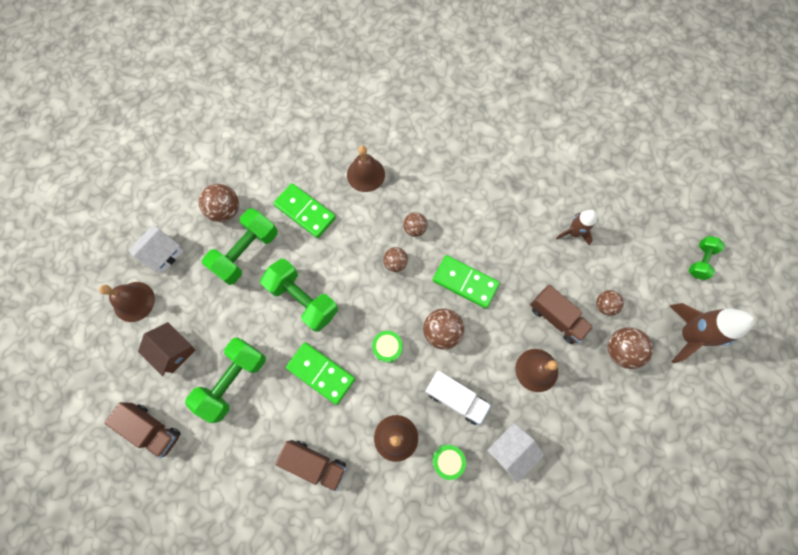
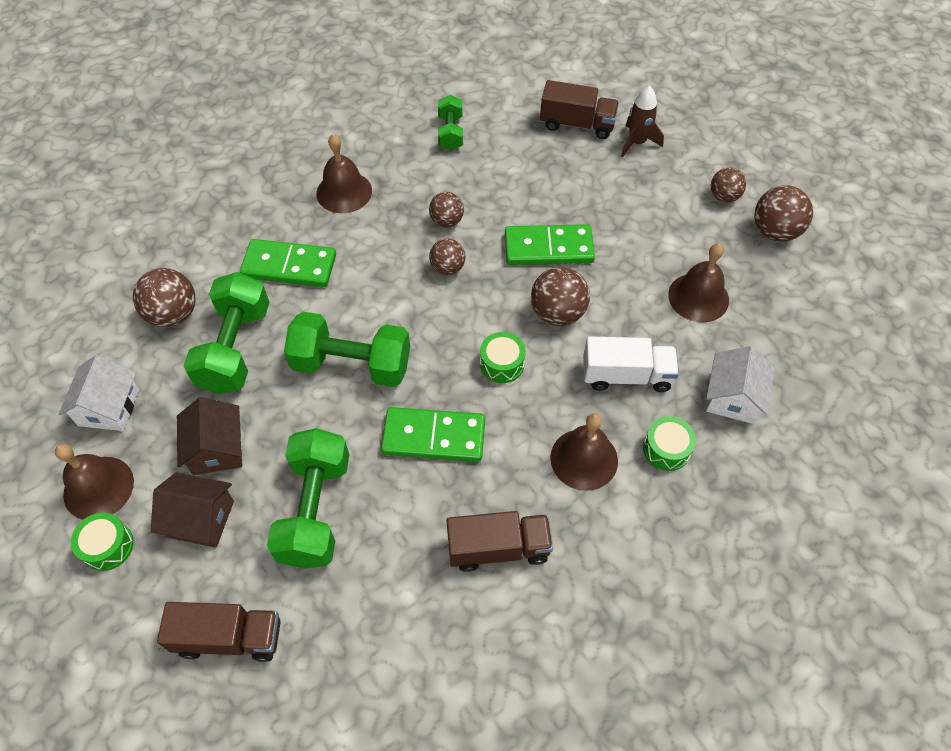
camera: 30 degrees left, 15 degrees down
(121, 339) = (108, 546): none -> green drum
(203, 312) = (216, 449): none -> brown house
(556, 318) = (681, 234): brown truck -> brown truck (577, 124)
(688, 335) = (832, 183): brown rocket -> none
(700, 261) = (790, 109): green dumbbell -> green dumbbell (450, 133)

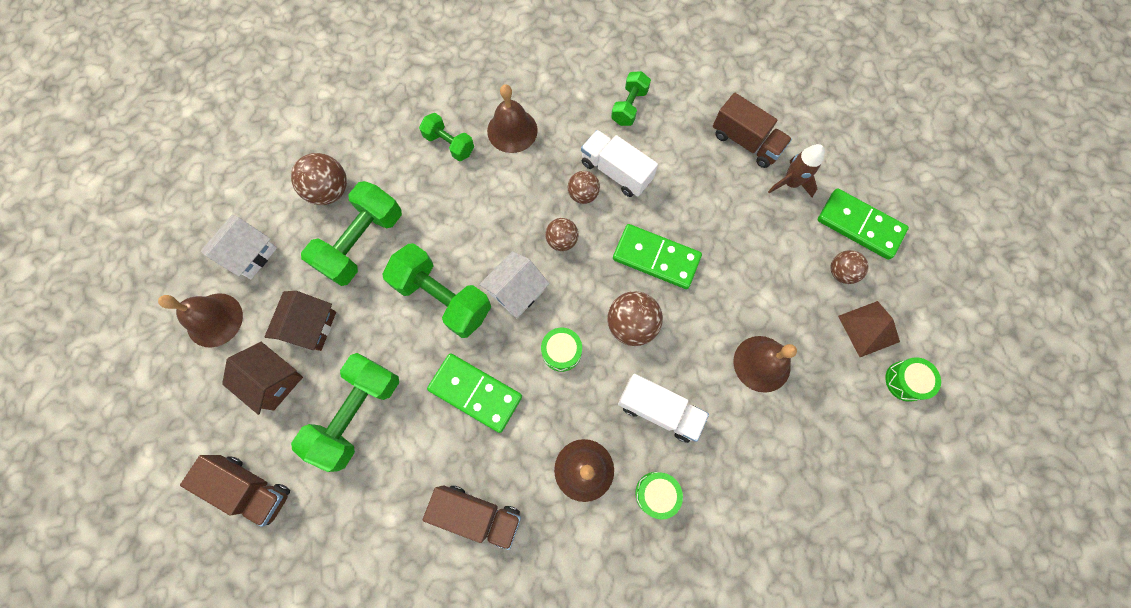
camera: 25 degrees right, 15 degrees up
(108, 546) = (201, 372): green drum -> green drum (905, 381)
(284, 226) = (449, 144): none -> green dumbbell
(289, 266) = (436, 184): green domino -> green domino (859, 226)
(468, 190) = (616, 172): none -> white truck
(732, 397) = (739, 473): white house -> white house (516, 291)
(775, 231) = (868, 328): brown ball -> brown pyramid

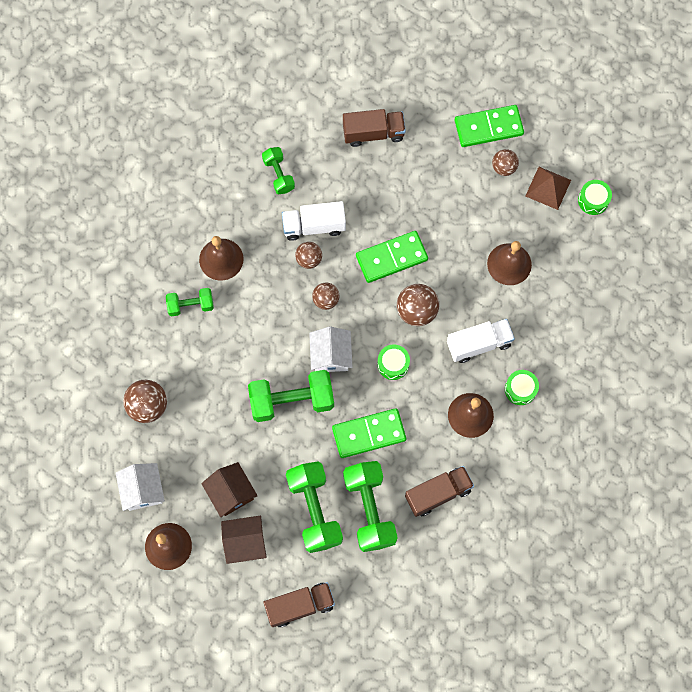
camera: 45 degrees left, 0 degrees up
(362, 243) = (206, 416): green dumbbell -> green dumbbell (369, 509)
(790, 183) = (425, 136): brown rocket -> none

